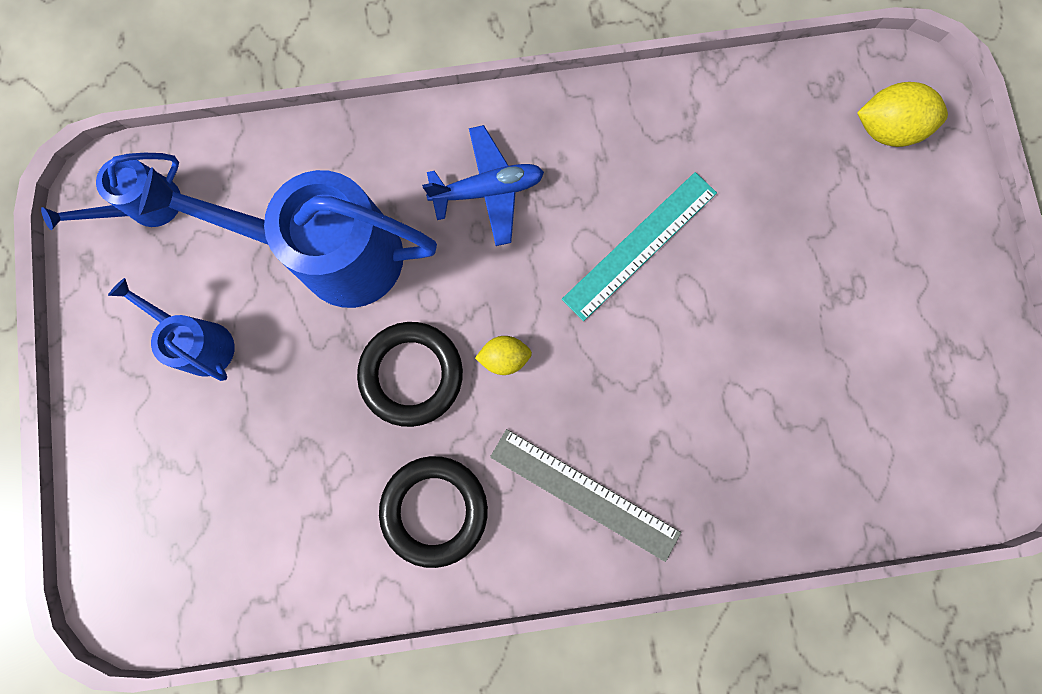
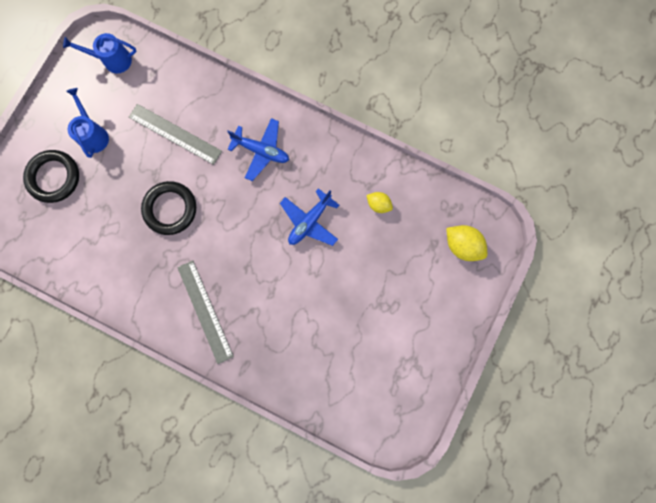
camera: 35 degrees right, 0 degrees up
(333, 254) = (175, 134): blue watering can -> grey ruler
(434, 510) = (138, 273): black ring -> black ring (54, 177)
(504, 357) = (214, 229): yellow lemon -> yellow lemon (378, 204)
(640, 246) = (309, 221): turquoise ruler -> blue plane

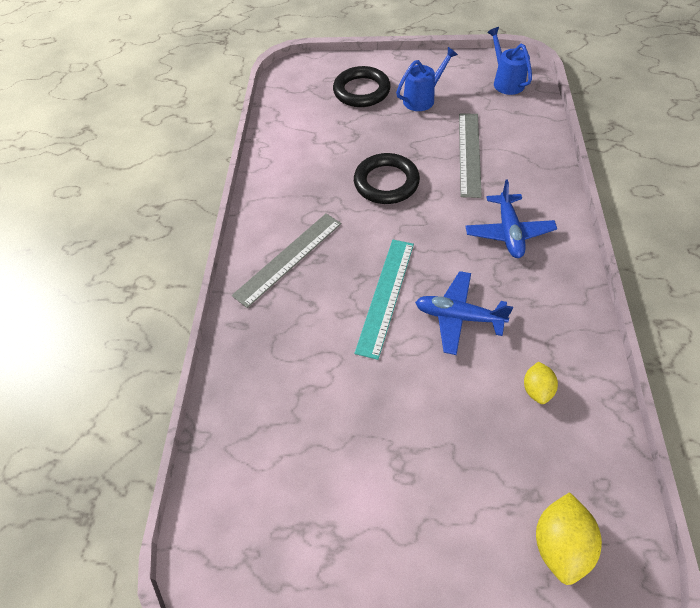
camera: 70 degrees right, 25 degrees down
(271, 259) = (386, 296): none -> turquoise ruler

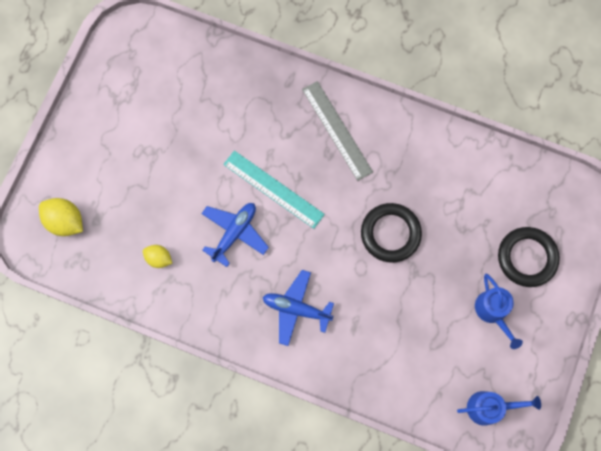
camera: 105 degrees right, 20 degrees up
(469, 153) = (399, 320): grey ruler -> none

